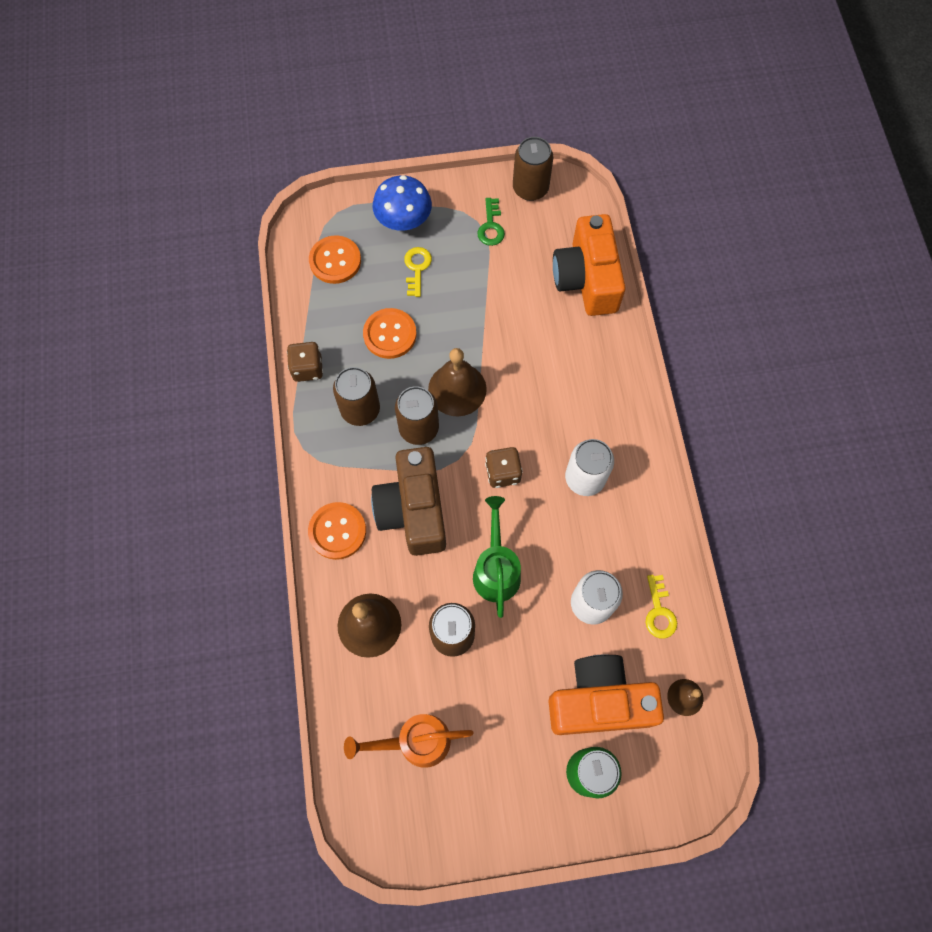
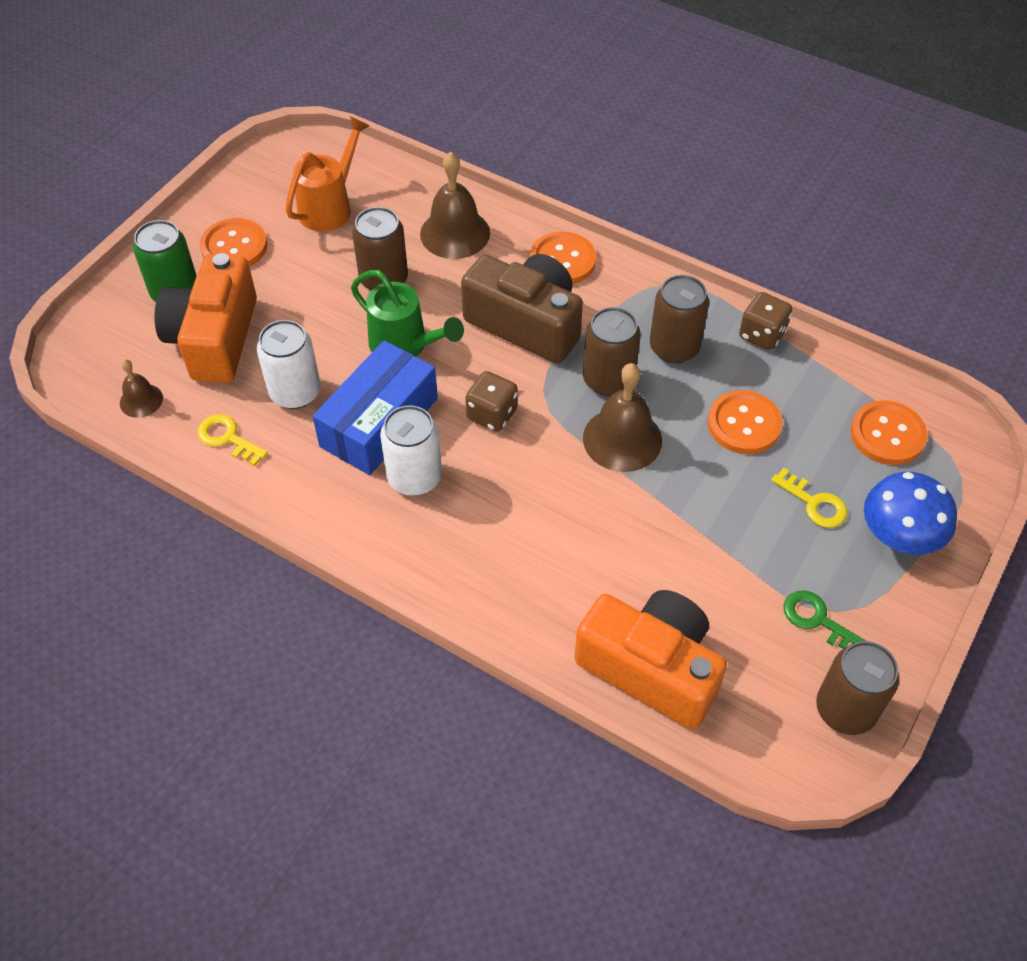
camera: 130 degrees right, 15 degrees down
(512, 775) = (234, 246): none -> orange button
(566, 532) = (379, 422): none -> blue box
(599, 701) = (214, 338): orange camera -> orange camera turned 150 degrees clockwise

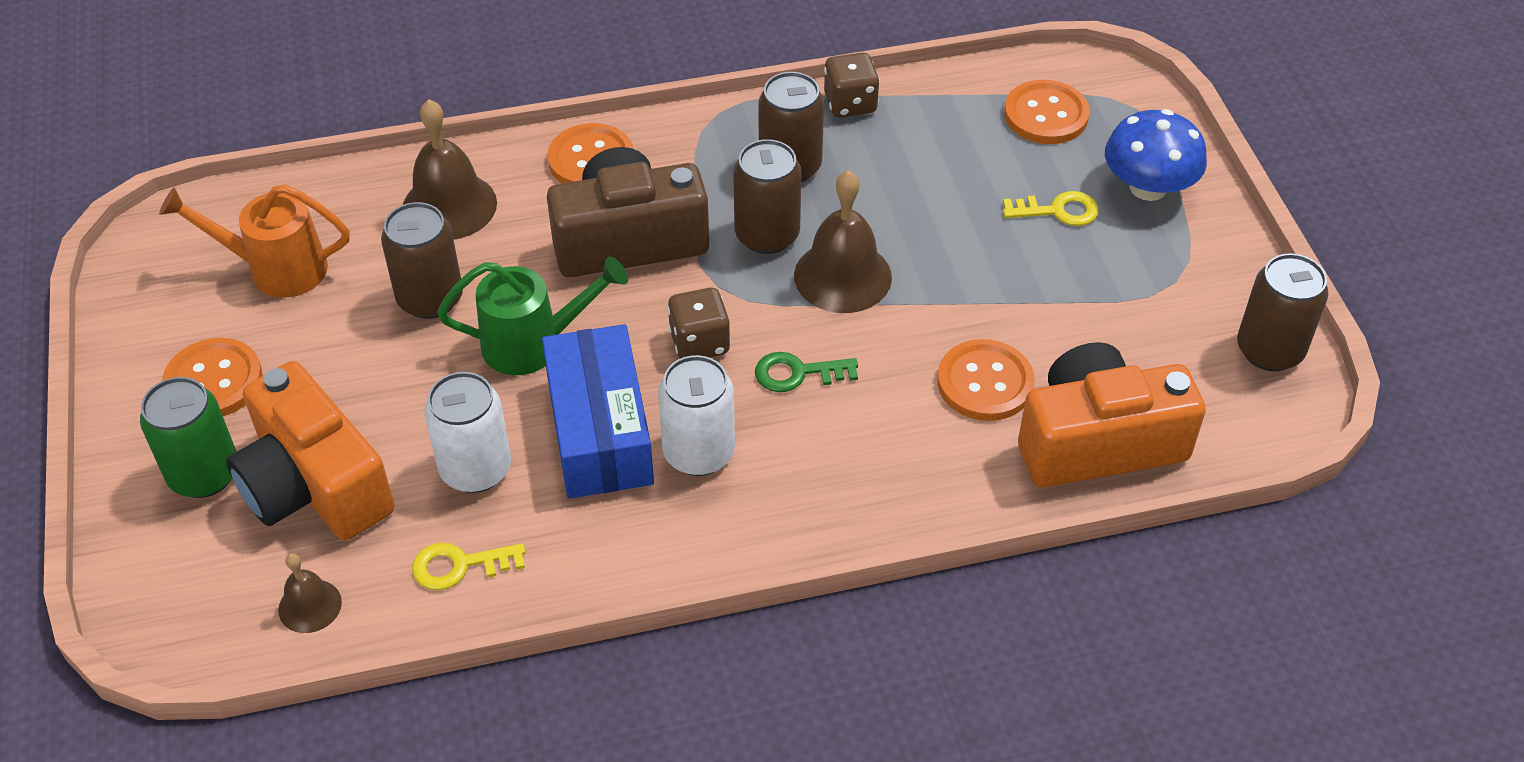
camera: 45 degrees left, 5 degrees down
(330, 206) = (276, 269): orange watering can -> orange watering can turned 75 degrees counterclockwise
(744, 424) = (927, 188): orange button -> orange button (985, 383)
(817, 620) = (1169, 300): green key -> green key (797, 373)

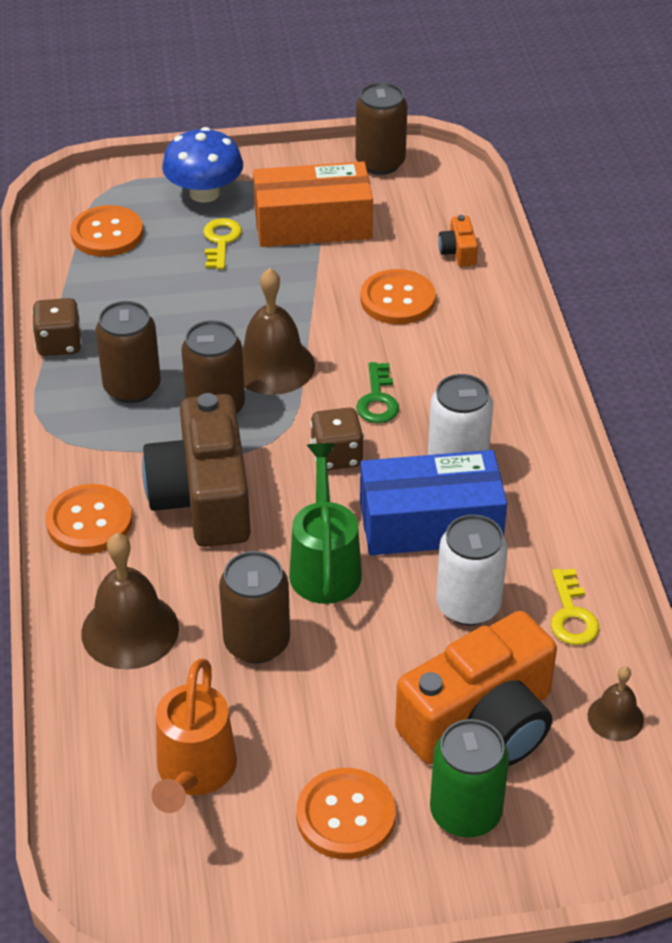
camera: 85 degrees left, 5 degrees down
(1098, 441) = (458, 252): orange camera -> orange camera, size x0.41
(1116, 291) = (313, 224): none -> orange box

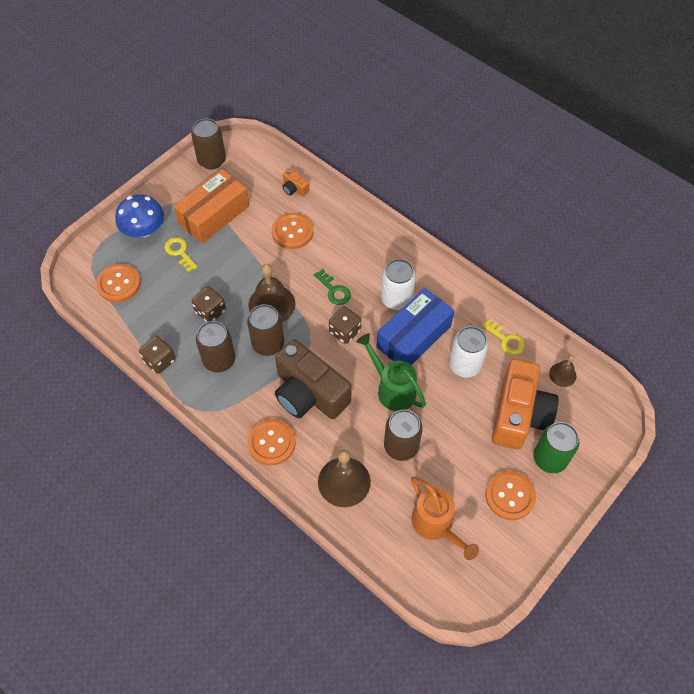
camera: 40 degrees left, 15 degrees up
(184, 327) = (210, 311): none -> brown dice

